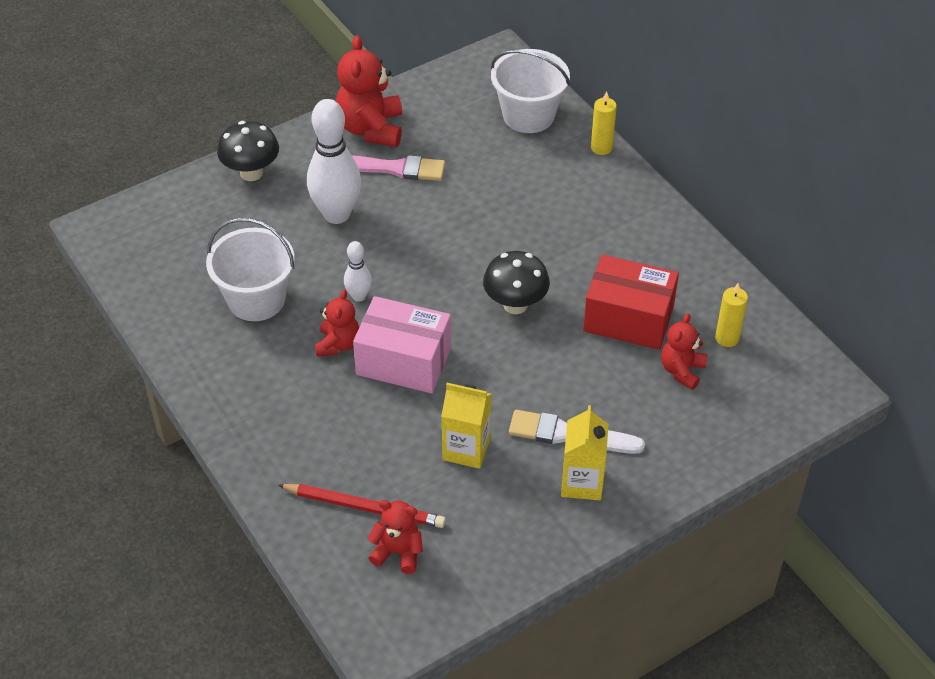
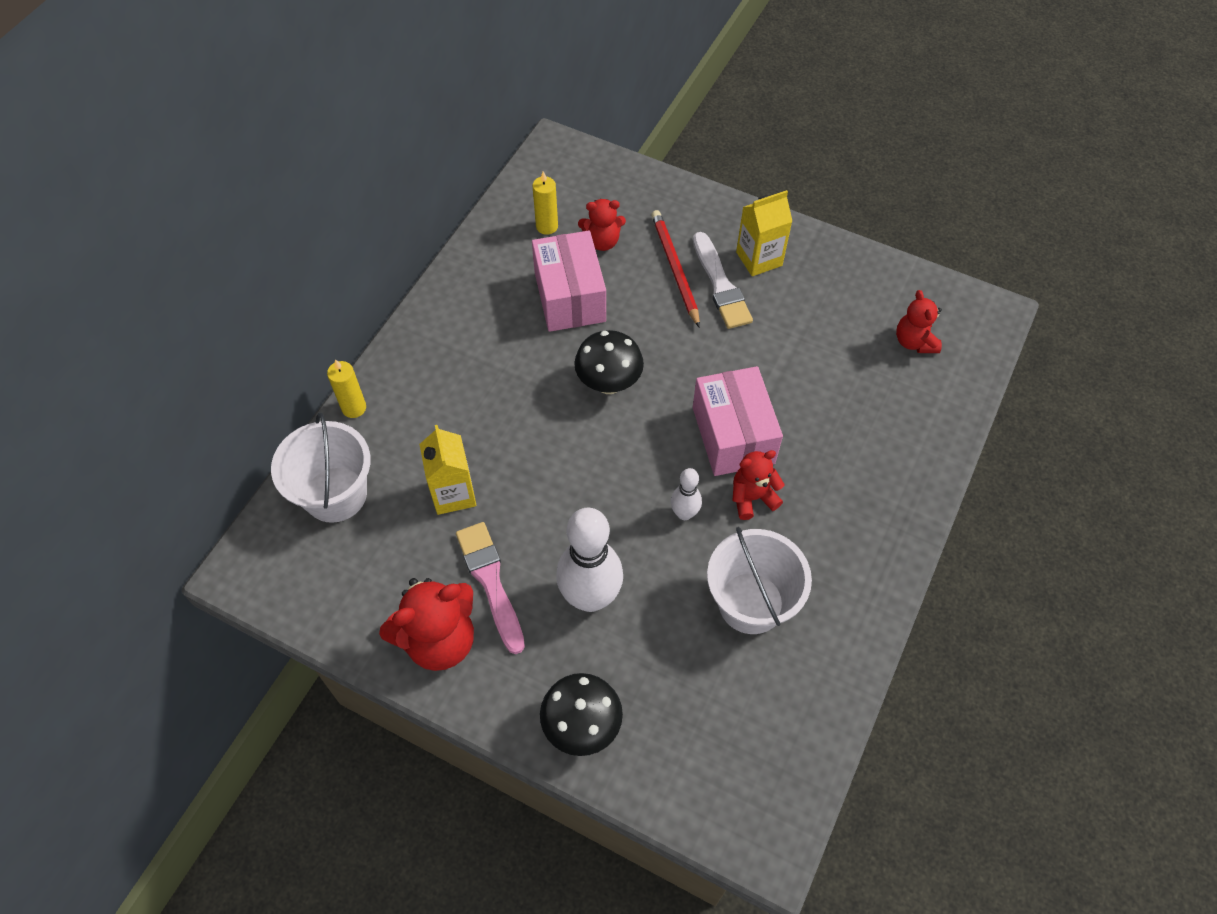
camera: 120 degrees left, 10 degrees up
(365, 507) = (895, 384): red pencil -> red pencil (674, 268)
(466, 449) = (787, 345): yellow carton -> yellow carton (453, 493)
(628, 319) = (570, 297): red box -> pink box

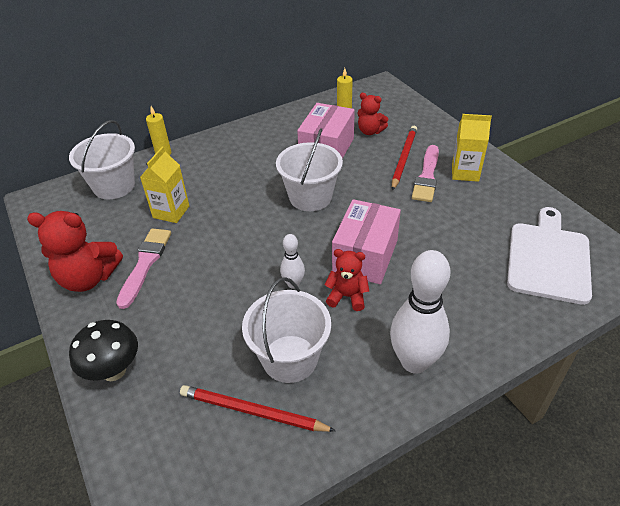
camera: 35 degrees right, 15 degrees down
(590, 597) = (191, 300): white bowling pin -> white bowling pin (414, 362)
(609, 383) = (310, 197): black mushroom -> white bucket
(720, 285) = (427, 176): white brush -> pink brush
(760, 680) = (252, 411): none -> red pencil
(914, 342) = (548, 258): red teddy bear -> white cutting board

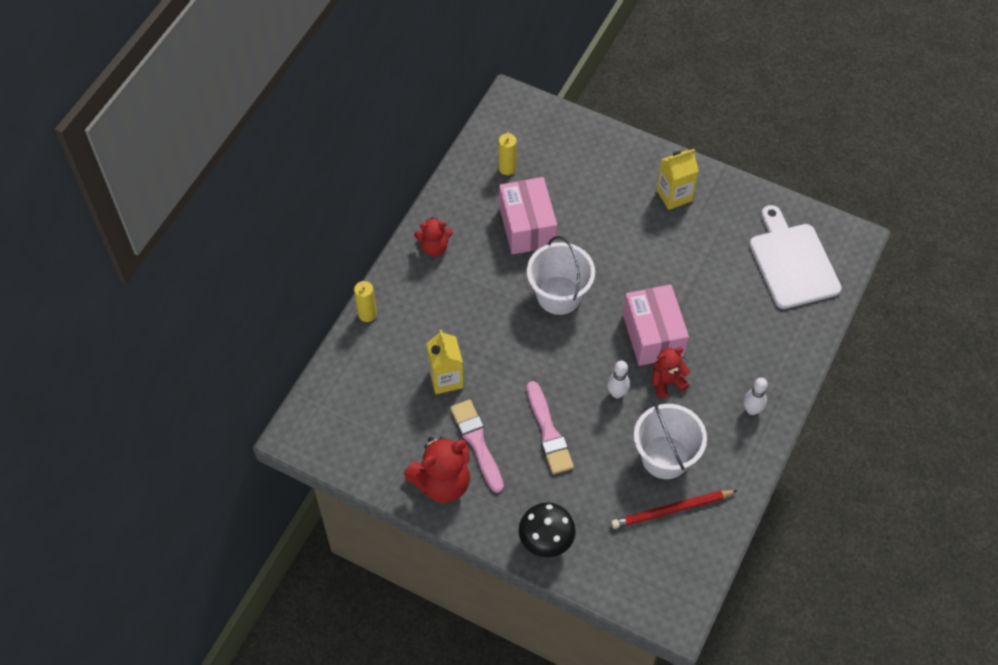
camera: 35 degrees left, 15 degrees up
(114, 186) = (359, 379): white bucket -> none
(370, 131) = (551, 181): red teddy bear -> red teddy bear (434, 247)
(403, 158) = (608, 203): red pencil -> none
(414, 362) = (752, 410): white bowling pin -> white bowling pin, size x0.50
(427, 176) = (644, 217): pink brush -> pink brush (548, 432)

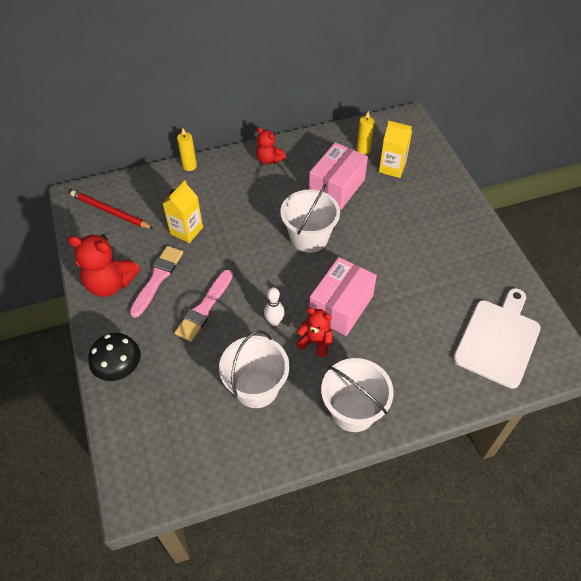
camera: 45 degrees right, 5 degrees down
(671, 510) = (218, 425): red pencil -> red pencil (110, 212)
(674, 195) = (456, 236): yellow carton -> yellow carton (392, 168)
(752, 410) = (353, 410): white bowling pin -> white bucket

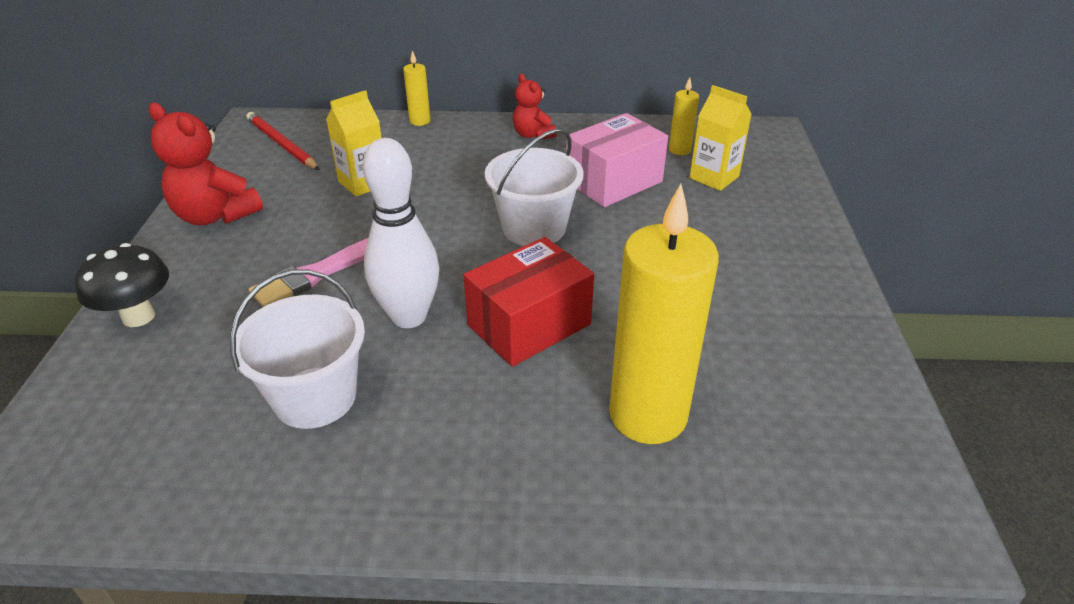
camera: 20 degrees right, 15 degrees down
(157, 278) = (281, 225): pink brush -> none
(274, 321) = (409, 316): white bowling pin -> white bowling pin, size x2.00
(315, 342) = (455, 361): red teddy bear -> none
(341, 306) = (529, 324): pink box -> red box
(353, 410) = (453, 482): white bucket -> none
(425, 343) = (648, 415): none -> yellow candle
(498, 339) = (795, 450): white cutting board -> none

